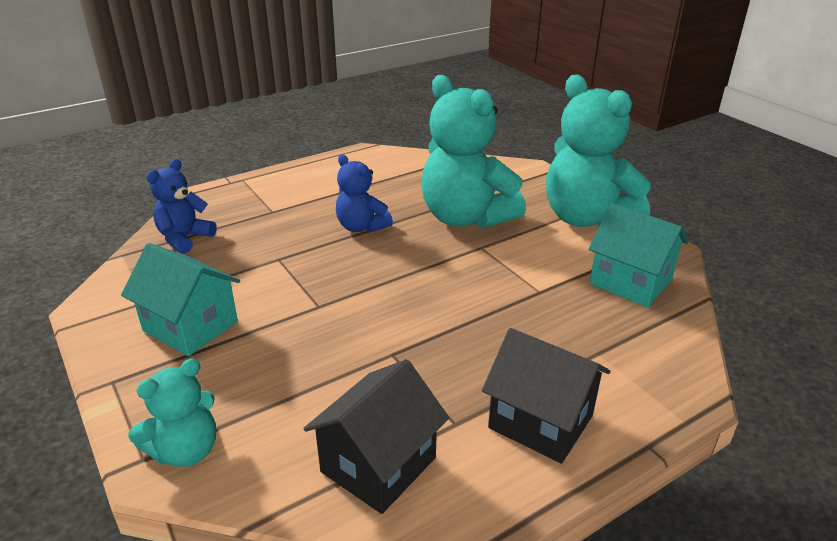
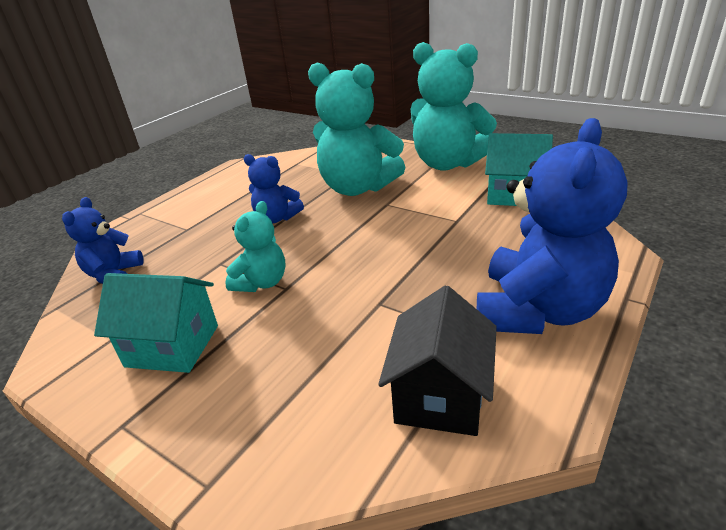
camera: 20 degrees left, 0 degrees up
(186, 450) = (248, 459): turquoise teddy bear -> turquoise teddy bear (262, 282)
(540, 421) = (538, 310): black house -> blue teddy bear

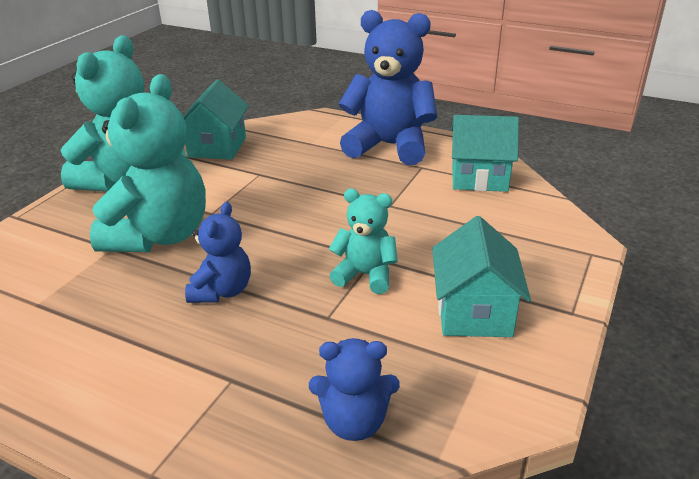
camera: 100 degrees left, 0 degrees up
(440, 395) = (479, 178): black house -> turquoise house

